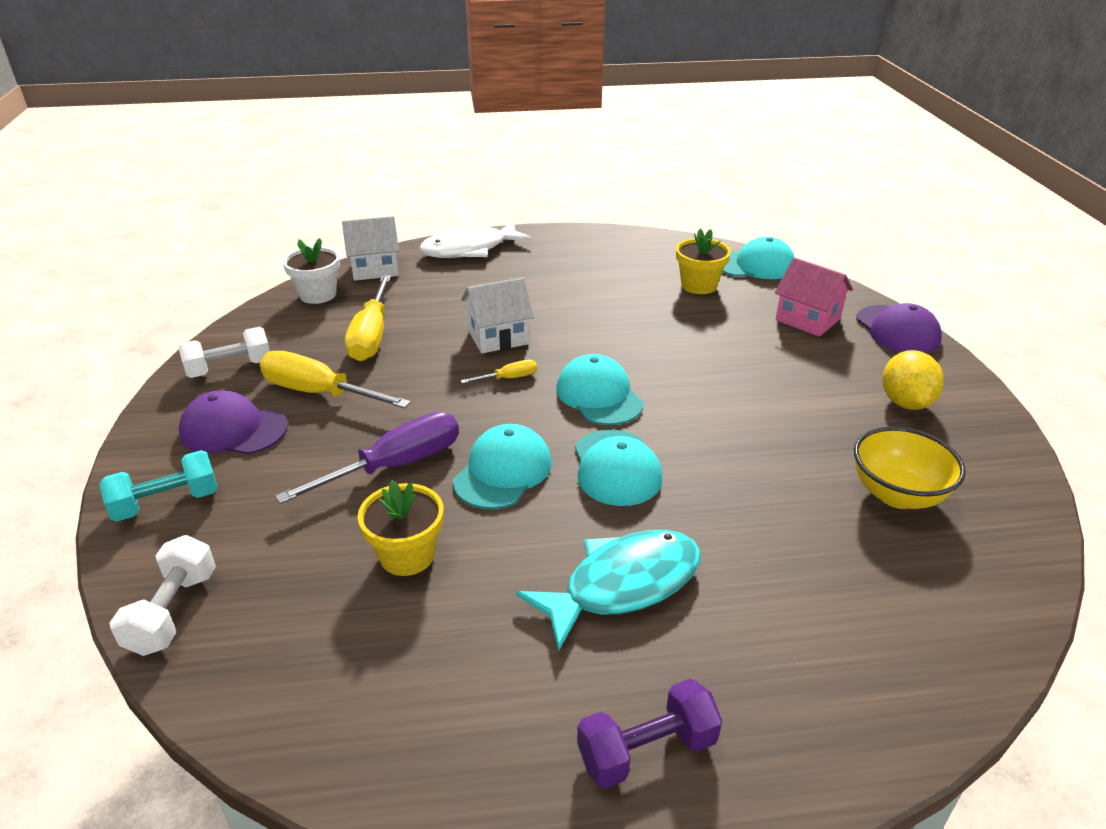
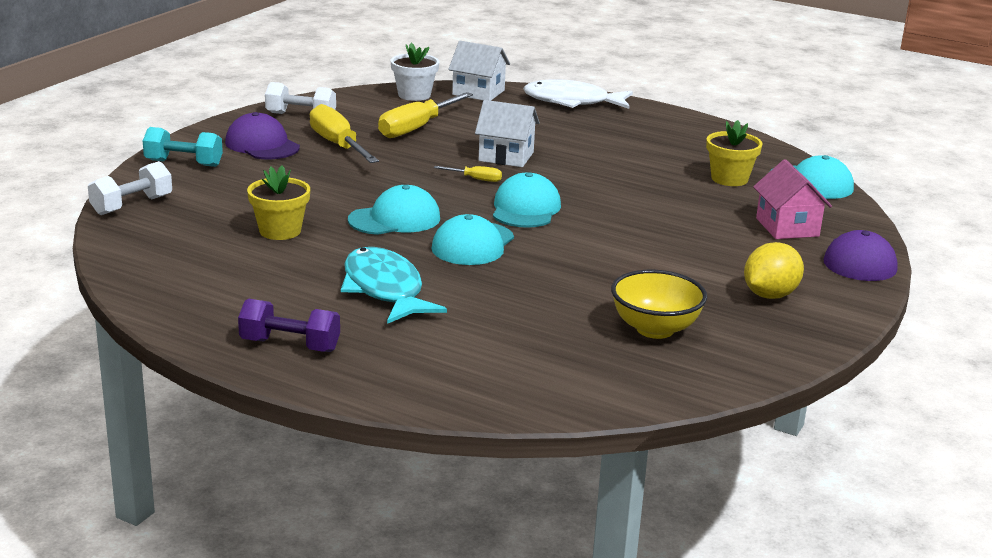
camera: 35 degrees right, 10 degrees down
(395, 465) = (332, 193): purple screwdriver -> none
(623, 585) = (384, 289): turquoise fish -> turquoise fish turned 120 degrees counterclockwise

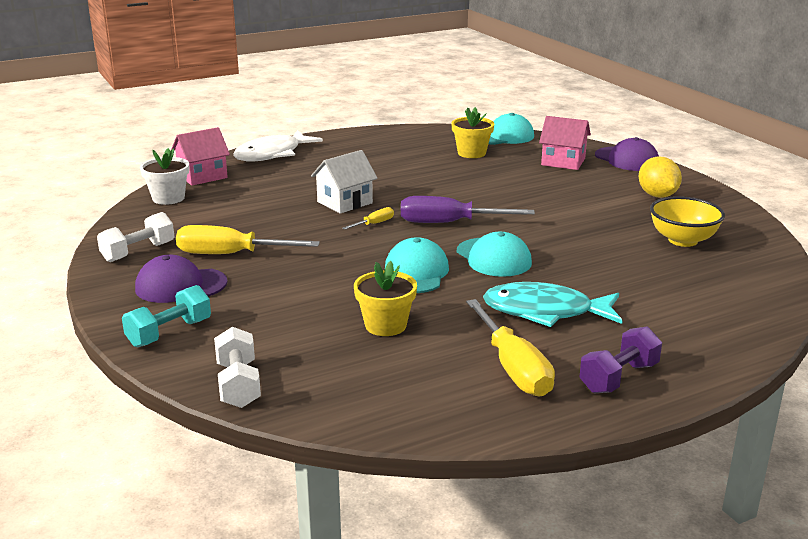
camera: 55 degrees left, 0 degrees up
(417, 128) = (241, 216): yellow screwdriver -> yellow screwdriver (513, 367)
(478, 92) = (202, 176): white house -> pink house
(525, 209) = (449, 223): turquoise cap -> purple screwdriver

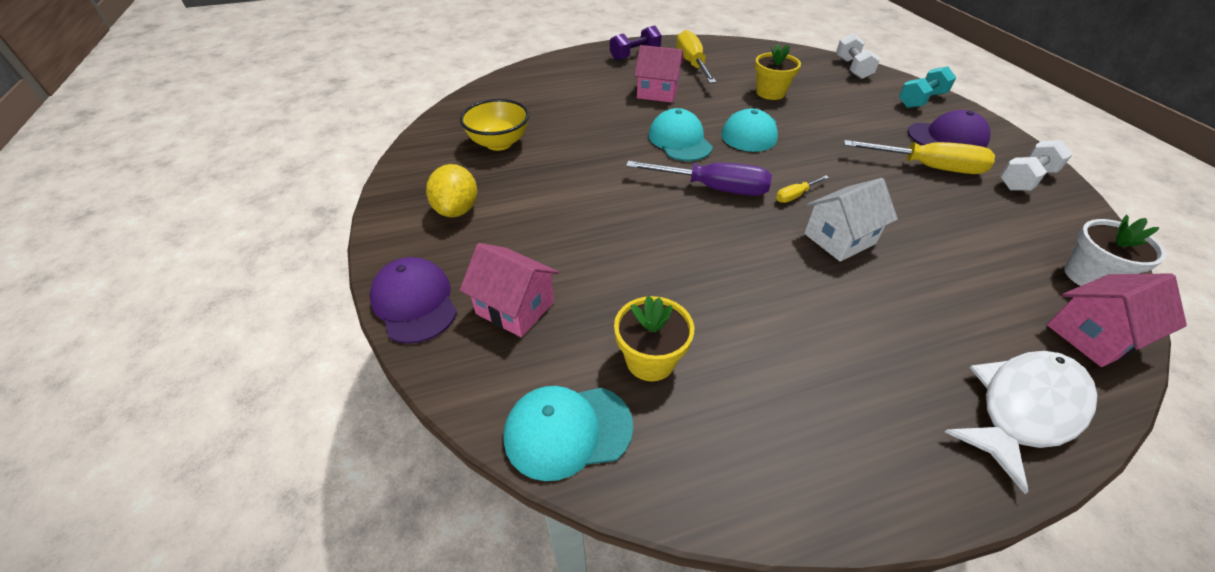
camera: 170 degrees left, 20 degrees up
(545, 312) = (657, 92): turquoise fish -> pink house

